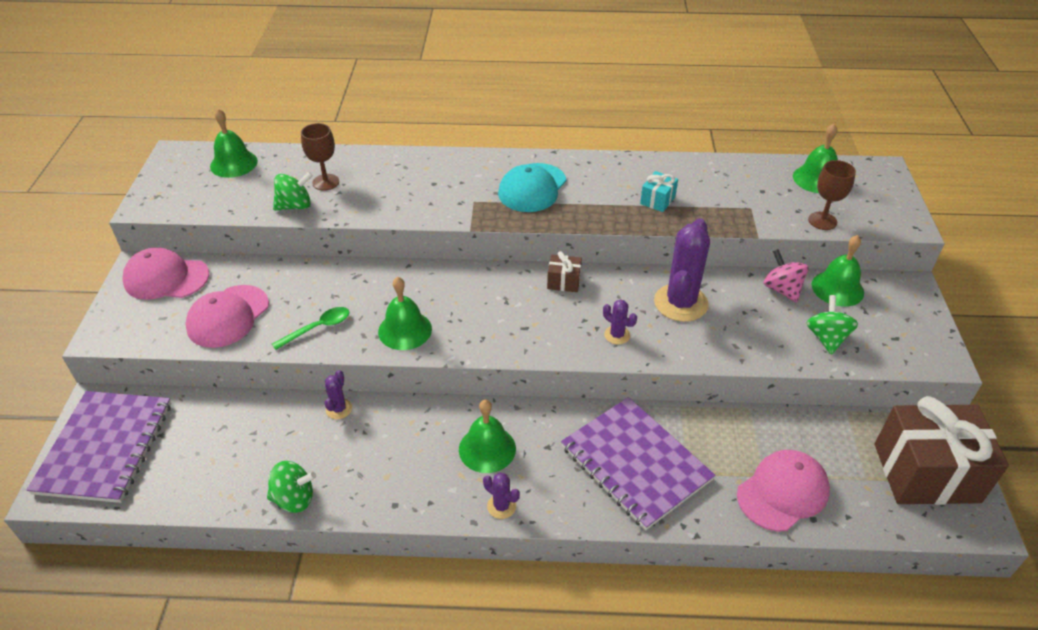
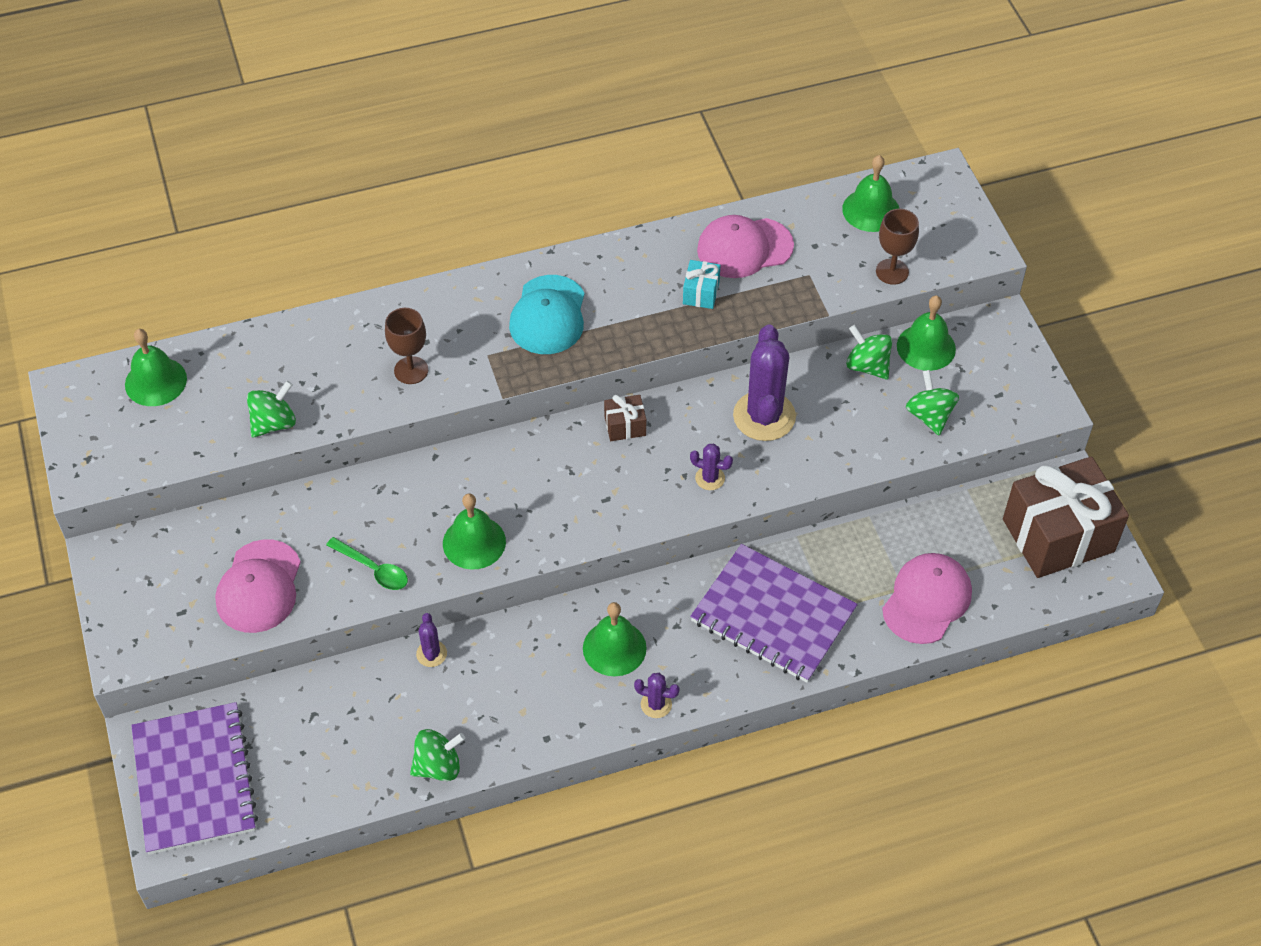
camera: 20 degrees left, 10 degrees up
(166, 278) = (150, 560): pink cap -> pink cap (744, 248)
(318, 328) = (374, 569): green spoon -> green spoon turned 90 degrees clockwise
(326, 182) = (291, 377): brown goblet -> brown goblet (411, 370)
(782, 289) = (867, 366): pink spinning top -> green spinning top

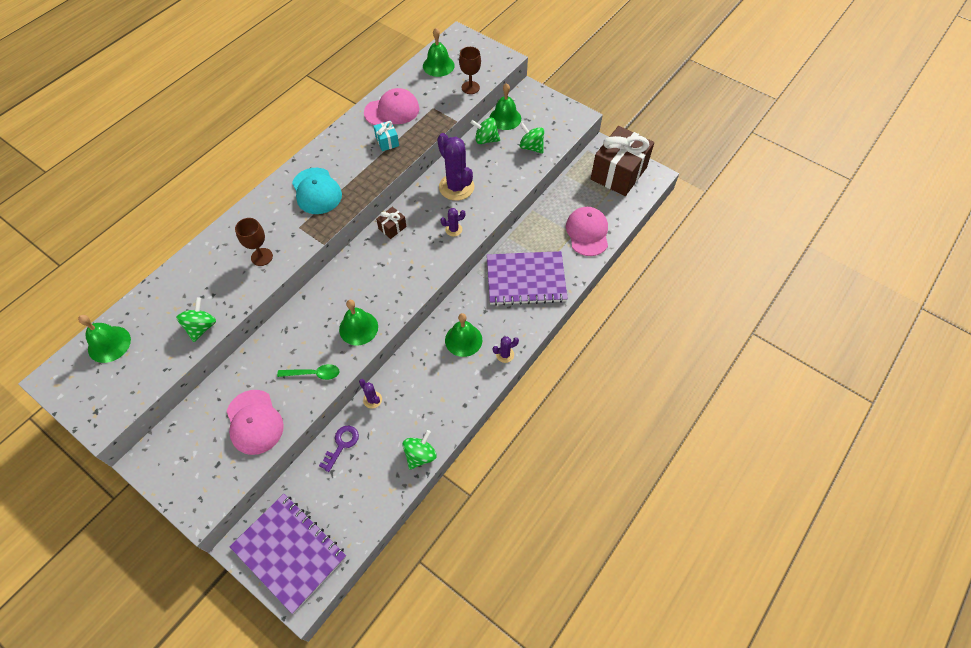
camera: 35 degrees left, 5 degrees up
(350, 688) = (341, 445): none -> purple key
(744, 248) = (392, 110): pink cap -> pink cap turned 150 degrees counterclockwise

